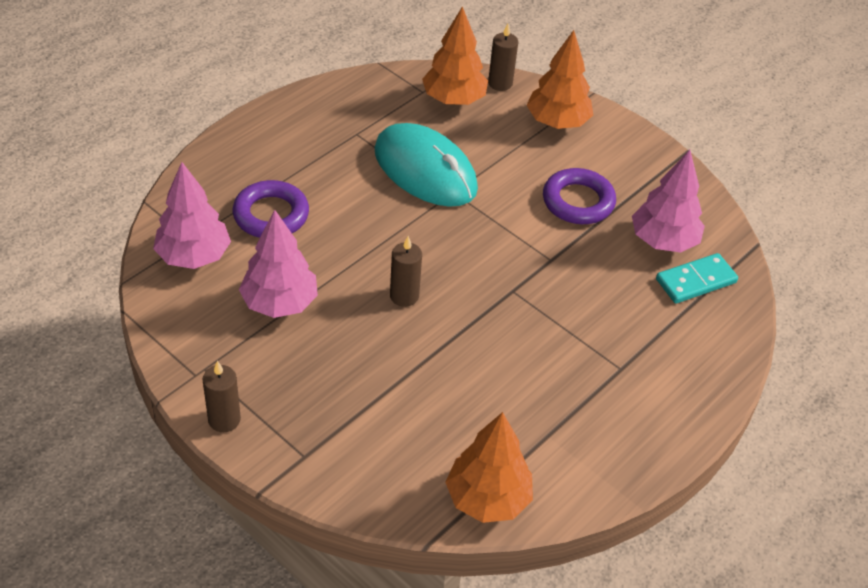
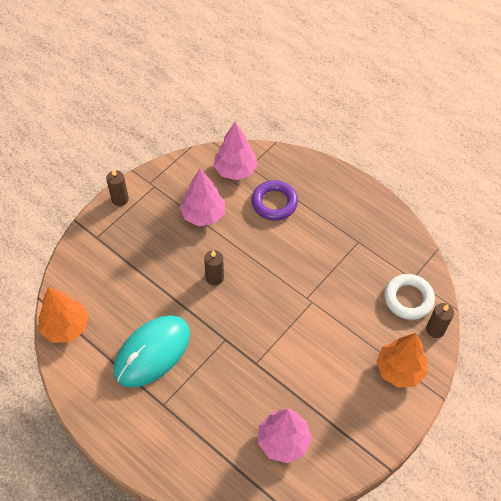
camera: 90 degrees right, 10 degrees up
(425, 170) = (330, 284): turquoise mouse -> turquoise mouse (152, 352)
(454, 99) = (408, 299): orange tree -> white ring
(578, 201) = (315, 382): purple ring -> none
(696, 281) = (246, 461): turquoise domino -> none

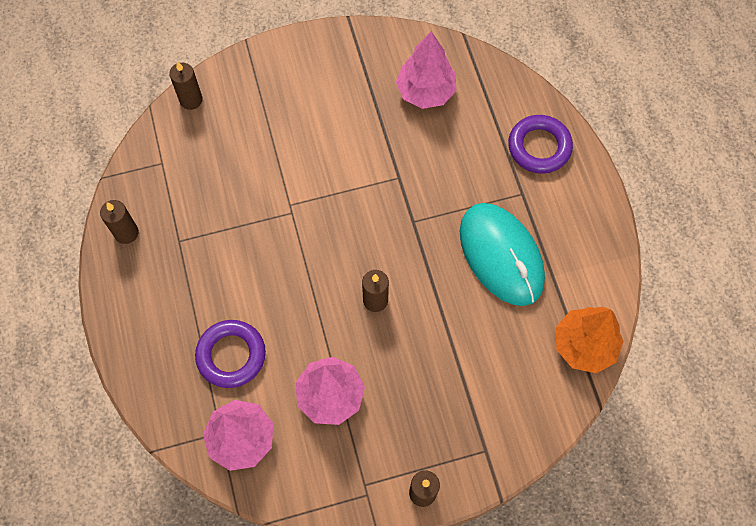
camera: 145 degrees left, 10 degrees up
(152, 352) = (501, 255): turquoise mouse -> turquoise mouse turned 75 degrees clockwise
(171, 449) = (539, 147): none -> purple ring
(391, 228) = (126, 233): none -> brown candle
(399, 370) = (262, 86): orange tree -> none
(408, 299) = (187, 145): white ring -> none

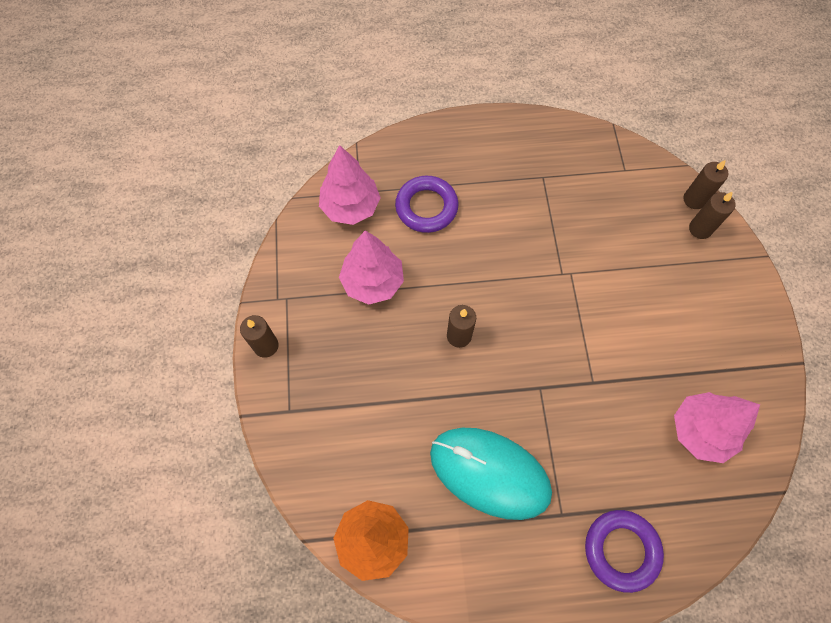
camera: 100 degrees right, 0 degrees up
(126, 233) = (555, 138): brown candle -> brown candle (700, 229)
(501, 255) = (490, 473): turquoise mouse -> turquoise mouse turned 45 degrees clockwise

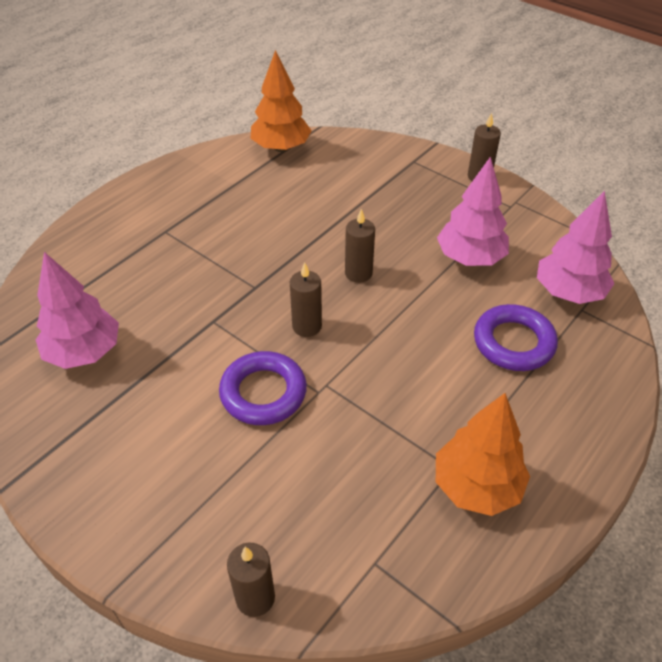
camera: 135 degrees right, 20 degrees down
(490, 473) = (241, 218): turquoise mouse -> none
(541, 160) = (477, 486): none -> orange tree
(621, 550) = (103, 241): purple ring -> purple ring (263, 393)
(700, 229) = (218, 560): brown candle -> brown candle (307, 326)

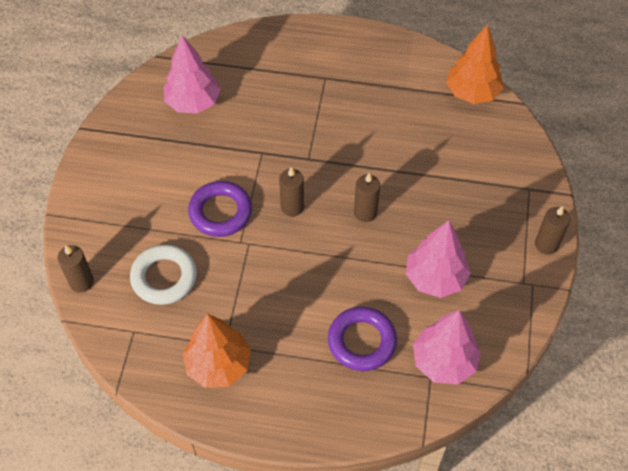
camera: 60 degrees right, 10 degrees up
(315, 492) = (164, 277): none -> white ring

